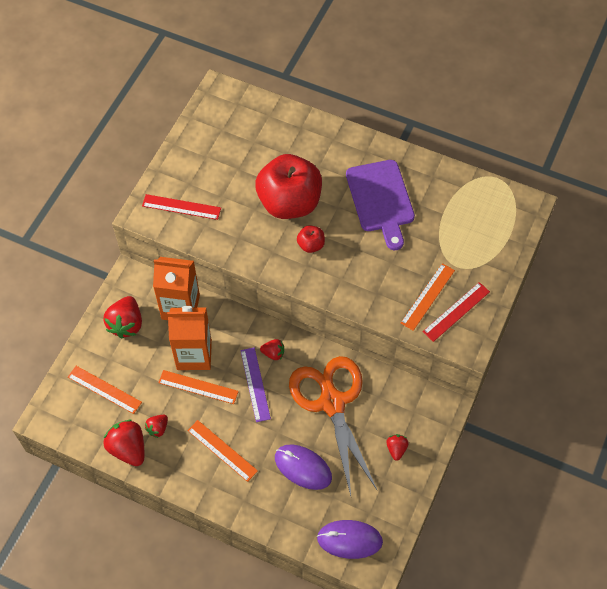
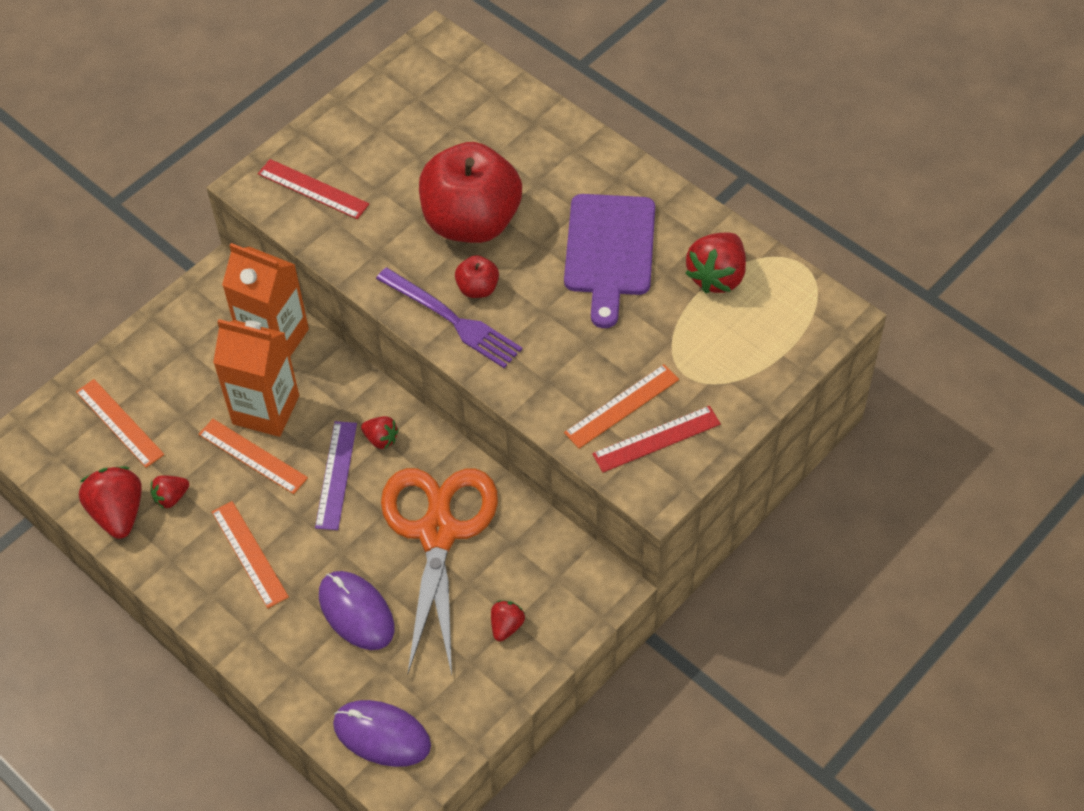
camera: 20 degrees right, 5 degrees down
(126, 324) = (188, 342): red strawberry -> red strawberry (717, 276)
(303, 269) = (452, 320): none -> purple fork

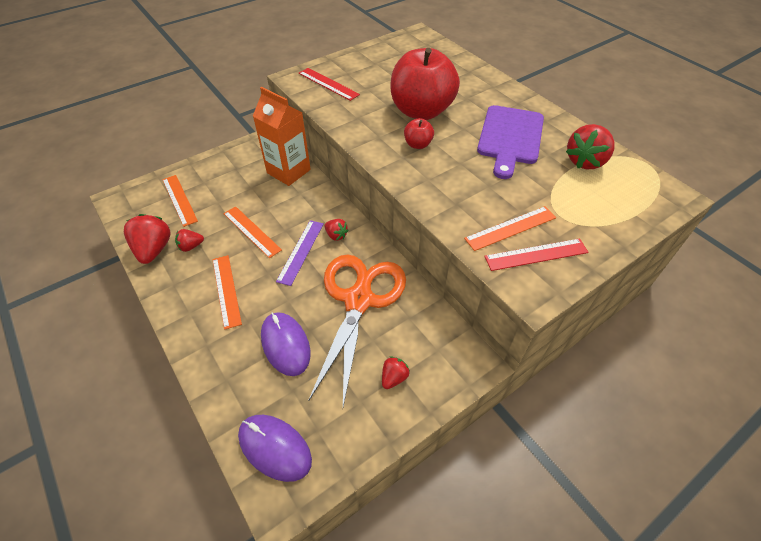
camera: 10 degrees right, 5 degrees down
(266, 410) = (269, 207): orange carton -> none
(452, 320) = (396, 159): purple fork -> none

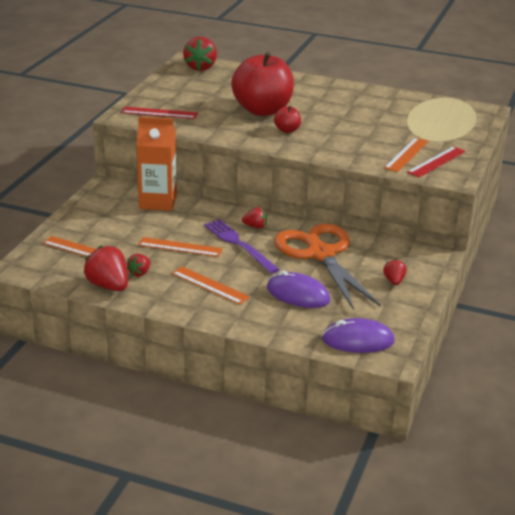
camera: 35 degrees left, 20 degrees down
(300, 251) = (239, 244): purple ruler -> purple fork
(510, 138) = (348, 108): purple cutting board -> none
(585, 161) = (413, 107): red strawberry -> red strawberry (200, 67)

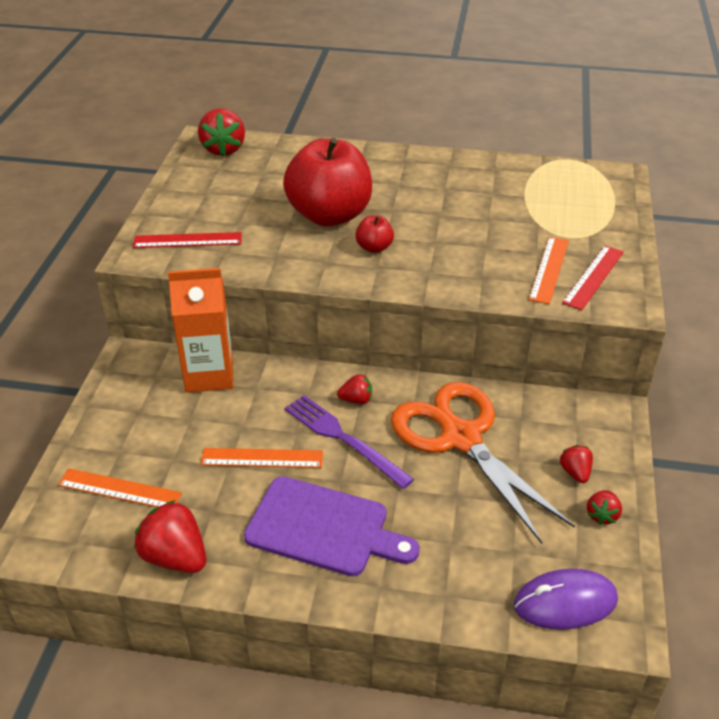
camera: 10 degrees left, 10 degrees up
(140, 273) = (215, 521): red strawberry -> red strawberry (602, 515)
(210, 285) = (323, 528): orange ruler -> purple cutting board
(298, 294) = (453, 523): purple mouse -> none

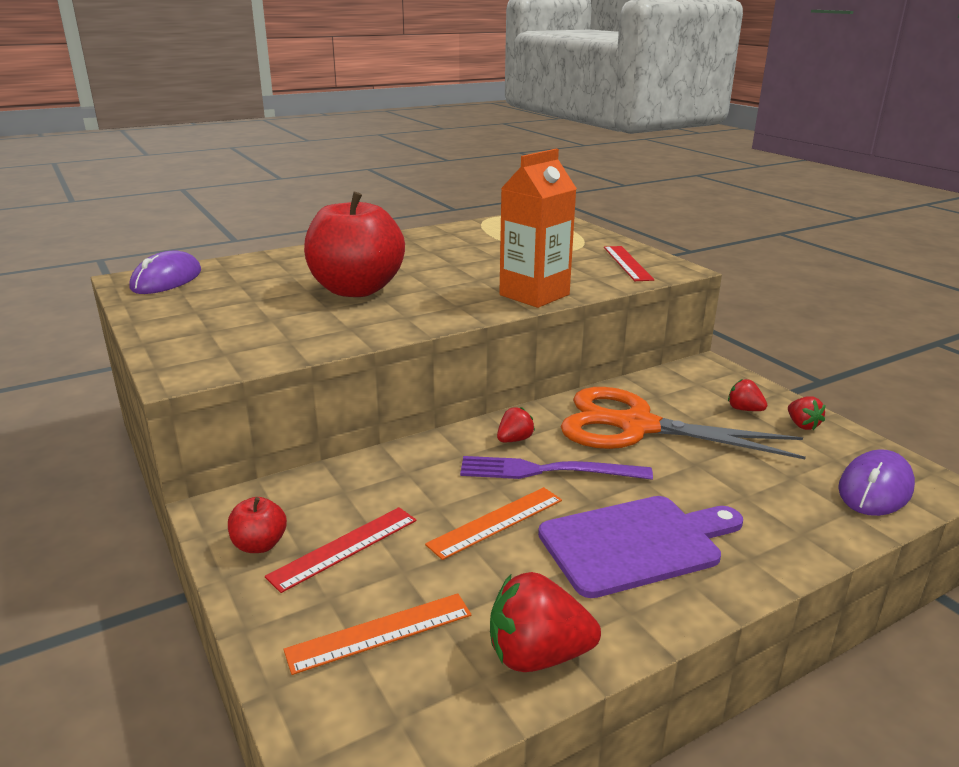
camera: 40 degrees left, 15 degrees down
(187, 240) = (231, 346): red ruler -> red ruler (344, 548)
(209, 375) = (340, 484): orange carton -> orange carton (534, 295)
(223, 149) = (167, 280): red strawberry -> purple mouse
(374, 247) = (433, 296): red apple -> red apple (259, 545)
(549, 269) = (591, 268): orange ruler -> none

